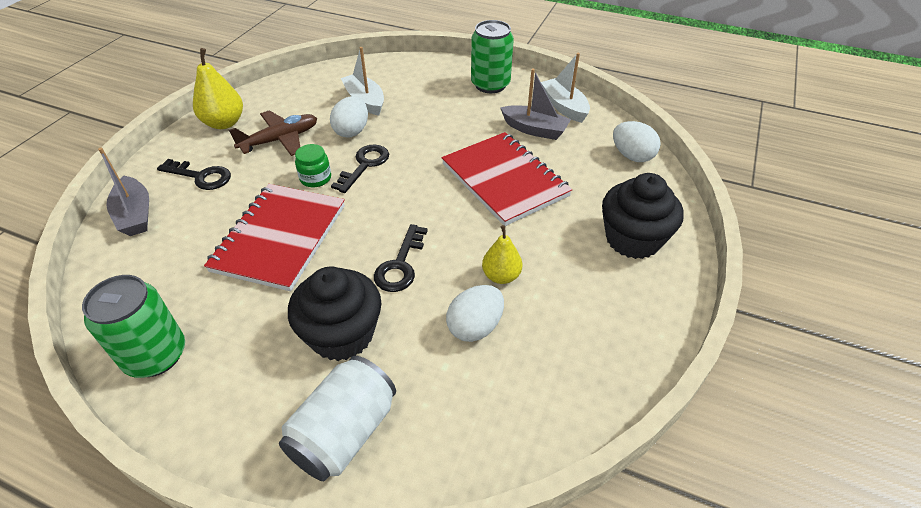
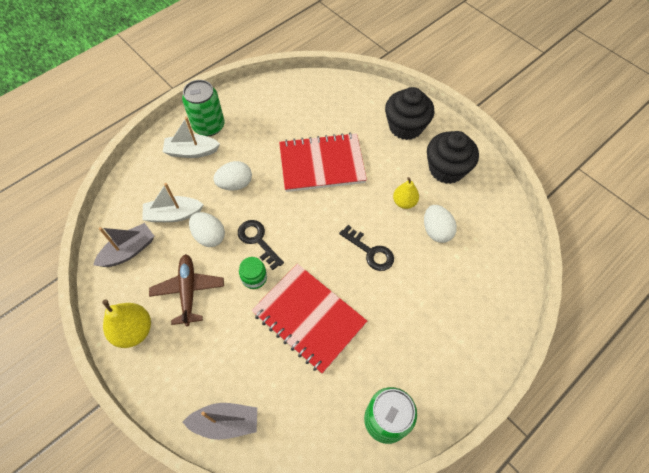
camera: 65 degrees left, 15 degrees up
(201, 176) = (203, 362): black key -> none
(342, 334) = (413, 302): black cupcake -> black cupcake (446, 169)
(344, 432) = (482, 320): white can -> none
(534, 129) = (279, 125): grey boat -> grey boat (129, 251)
(564, 107) = (265, 97): white boat -> white boat (192, 151)
(632, 156) = (336, 89): white egg -> white egg (235, 184)

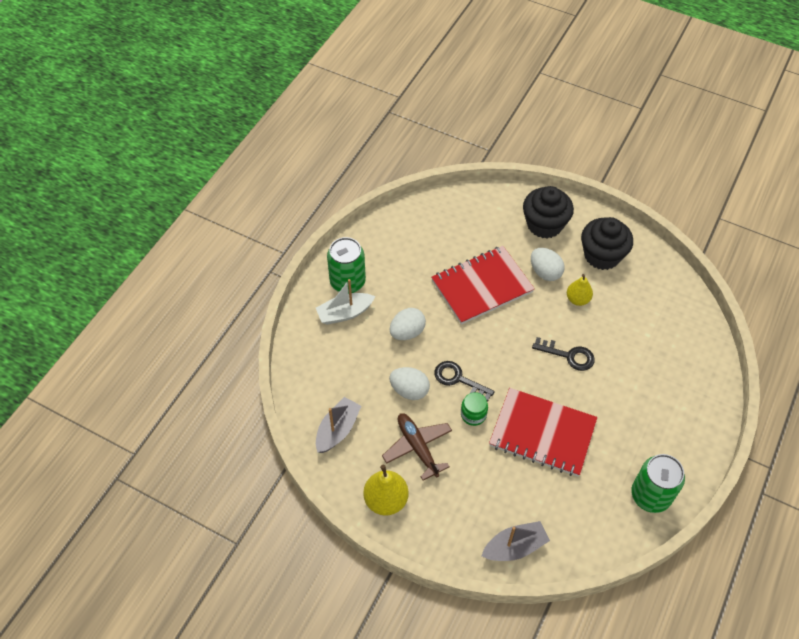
camera: 20 degrees left, 5 degrees down
(174, 214) = (362, 381): white boat -> none
(436, 231) = (619, 317): white egg -> white egg (545, 272)

